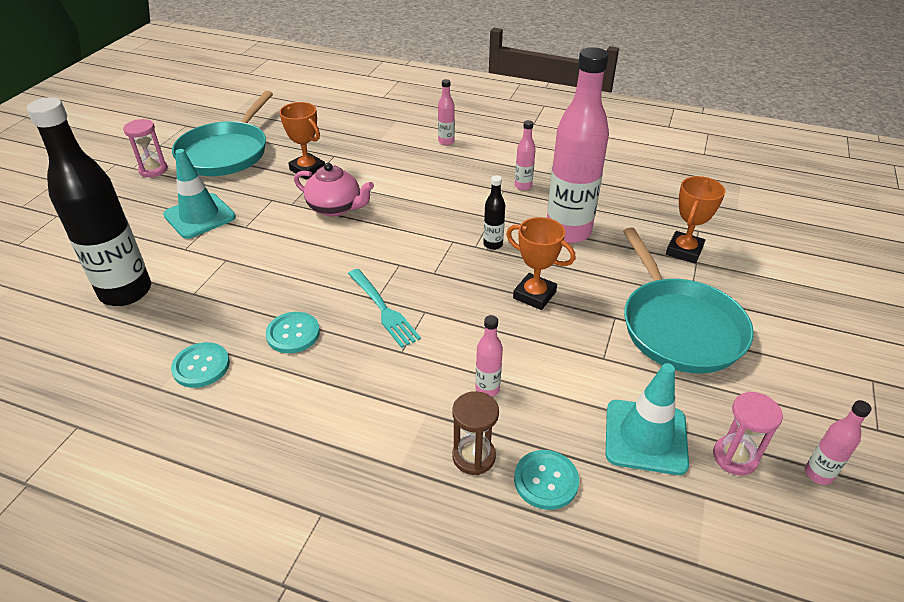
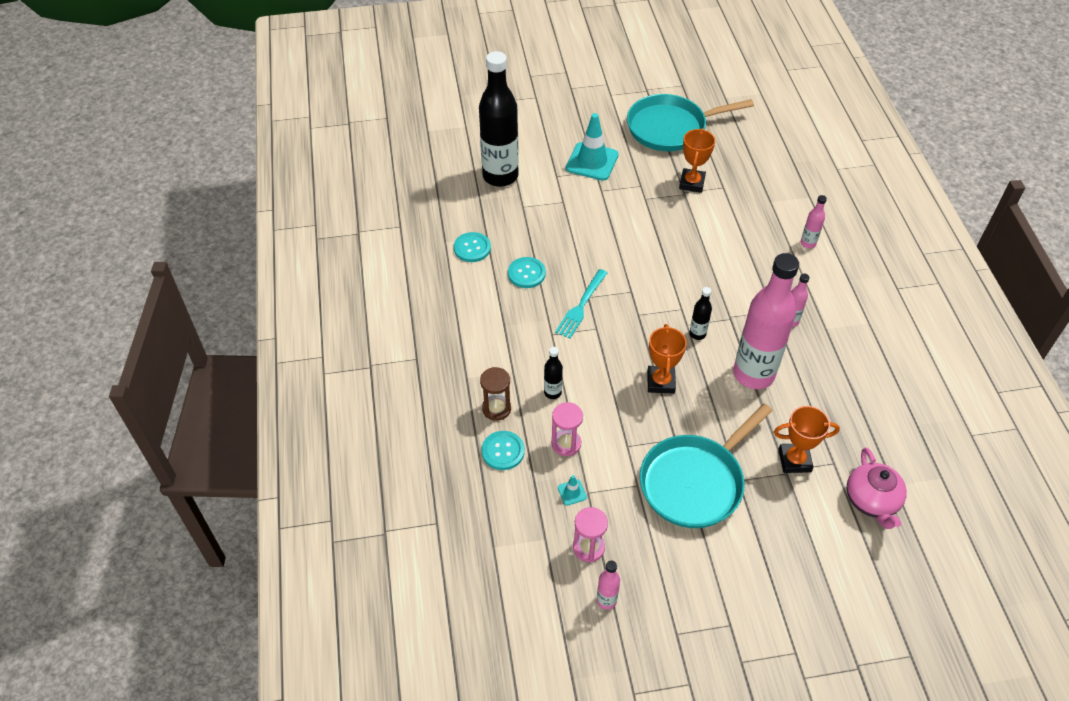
camera: 60 degrees right, 10 degrees up
(153, 170) = (617, 106): pink hourglass -> pink hourglass (566, 444)
(335, 208) = (662, 224): pink teapot -> pink teapot (871, 501)
(487, 389) = (552, 393): pink bottle -> black bottle
(645, 437) = (572, 492): turquoise traffic cone -> turquoise traffic cone, size x0.42

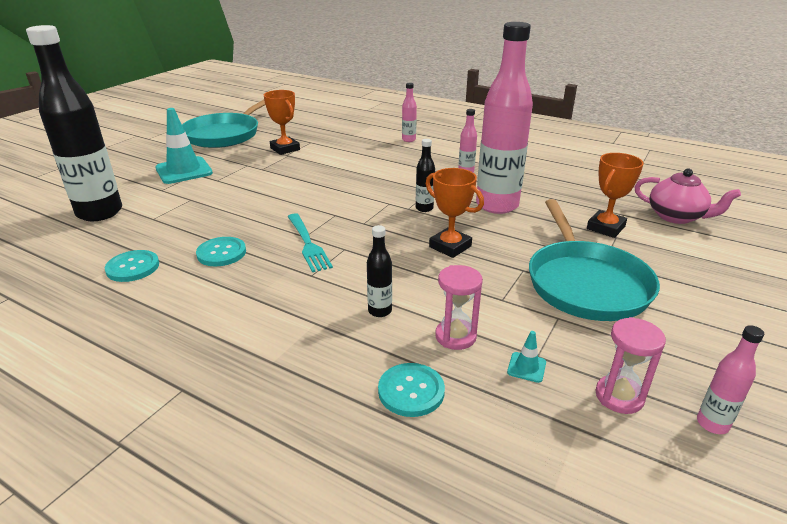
camera: 50 degrees left, 20 degrees down
(496, 409) = (346, 362): brown hourglass -> none

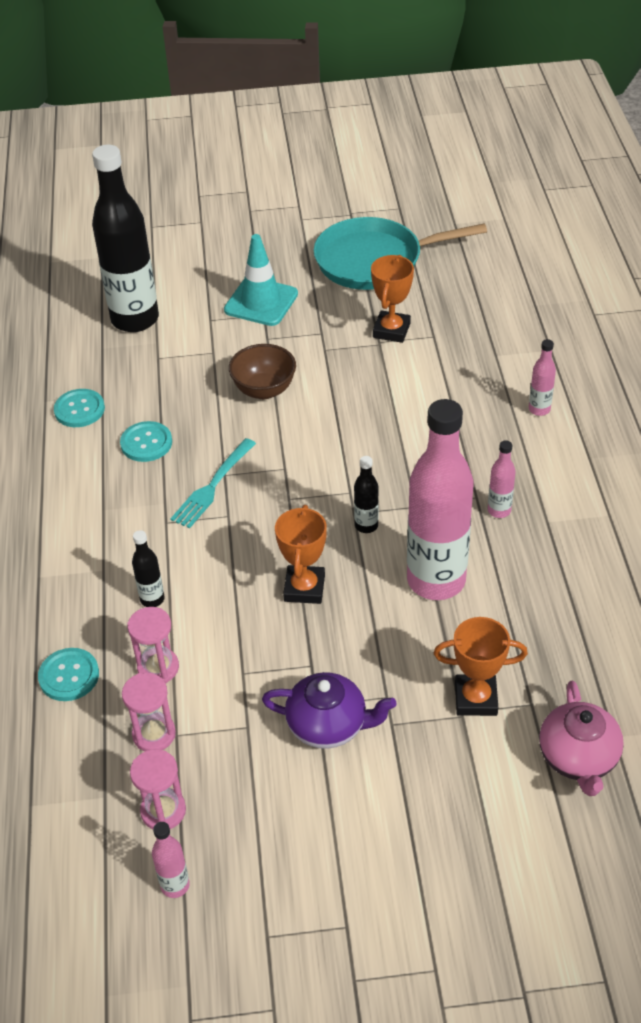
camera: 55 degrees right, 15 degrees up
(257, 196) = (264, 390): none -> brown bowl
(526, 367) = (154, 734): turquoise traffic cone -> pink hourglass
(586, 283) = (329, 725): turquoise pan -> purple teapot

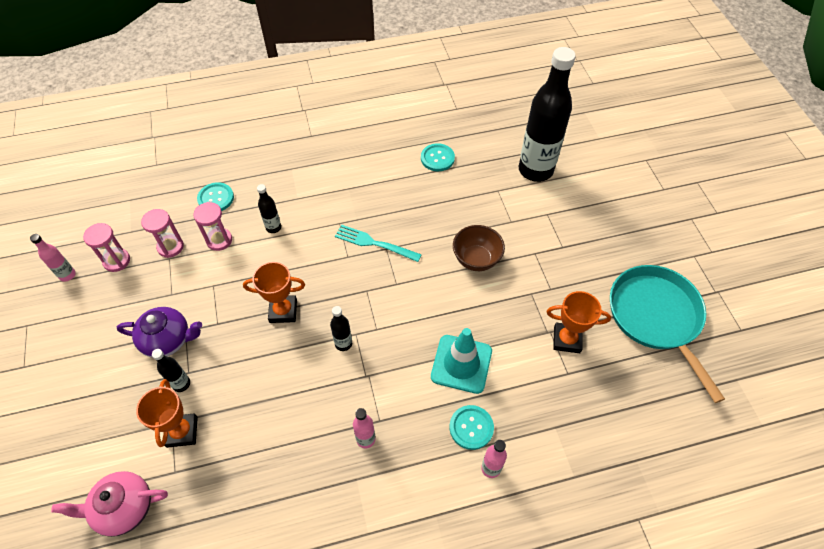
camera: 80 degrees right, 10 degrees up
(146, 443) = (411, 199): turquoise button -> turquoise button (471, 427)
(261, 302) = (577, 243): turquoise traffic cone -> turquoise traffic cone (461, 364)
(329, 725) = (168, 340): purple teapot -> purple teapot turned 90 degrees counterclockwise
(403, 704) = (181, 384): none -> black bottle
(436, 580) = (291, 396): pink bottle -> none

